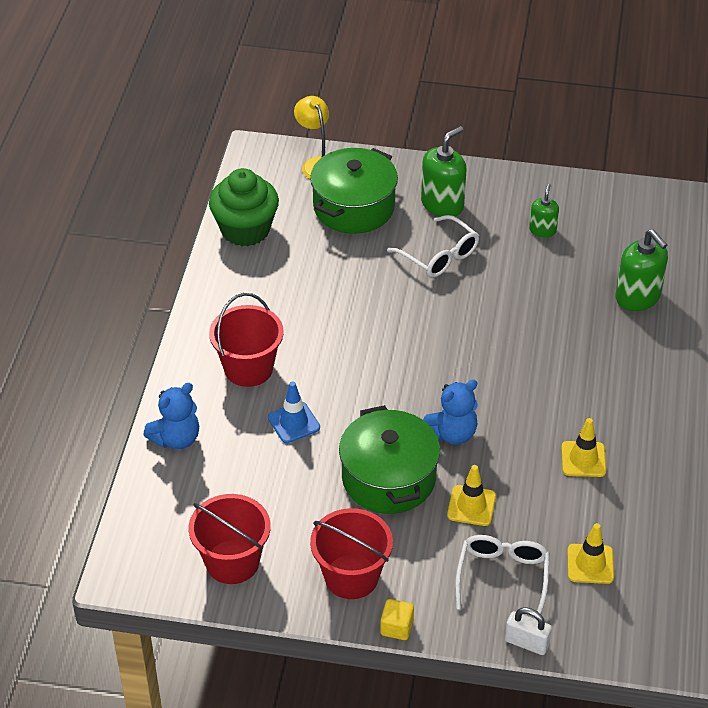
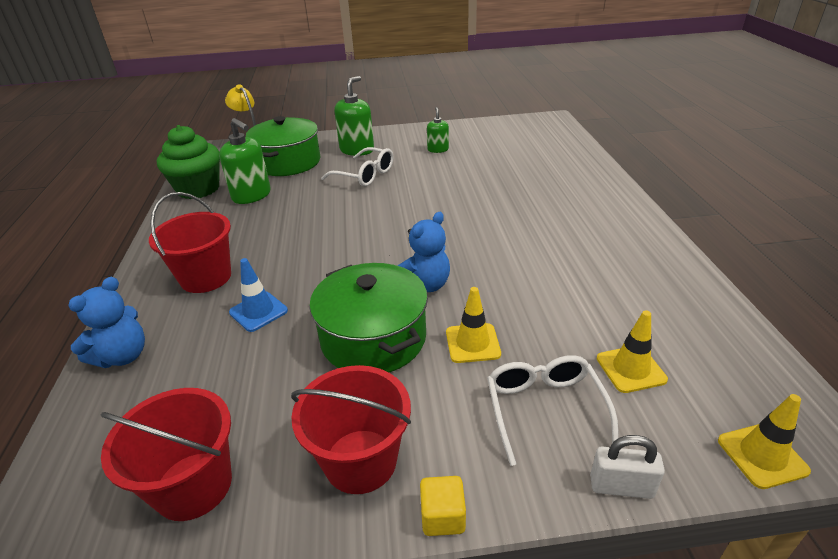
camera: 15 degrees left, 10 degrees down
(583, 459) = (559, 277): yellow traffic cone -> yellow traffic cone (762, 455)
(638, 297) = (530, 169): green soap dispenser -> green soap dispenser (252, 195)

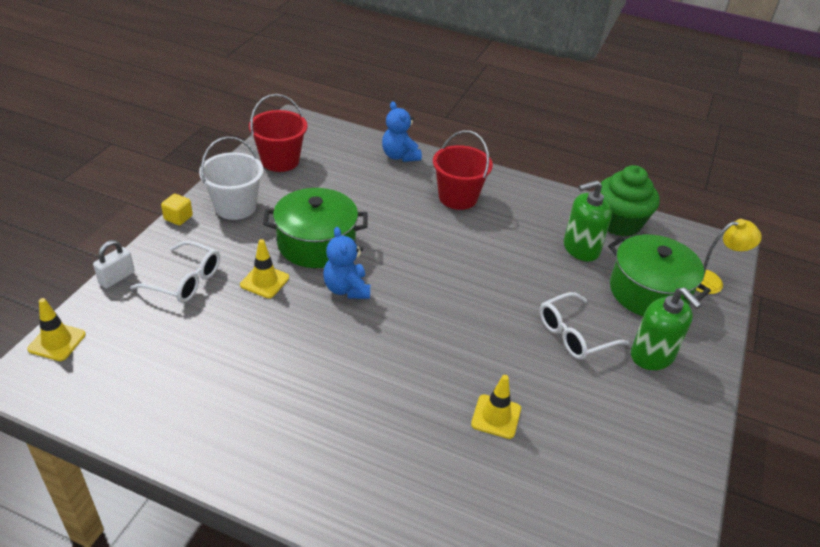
camera: 115 degrees right, 5 degrees up
(258, 311) = (394, 208): blue traffic cone -> none
(360, 461) = (235, 207): red bucket -> white bucket
(438, 149) = (607, 429): green soap dispenser -> none
(630, 369) = (162, 336): yellow traffic cone -> yellow traffic cone (496, 416)

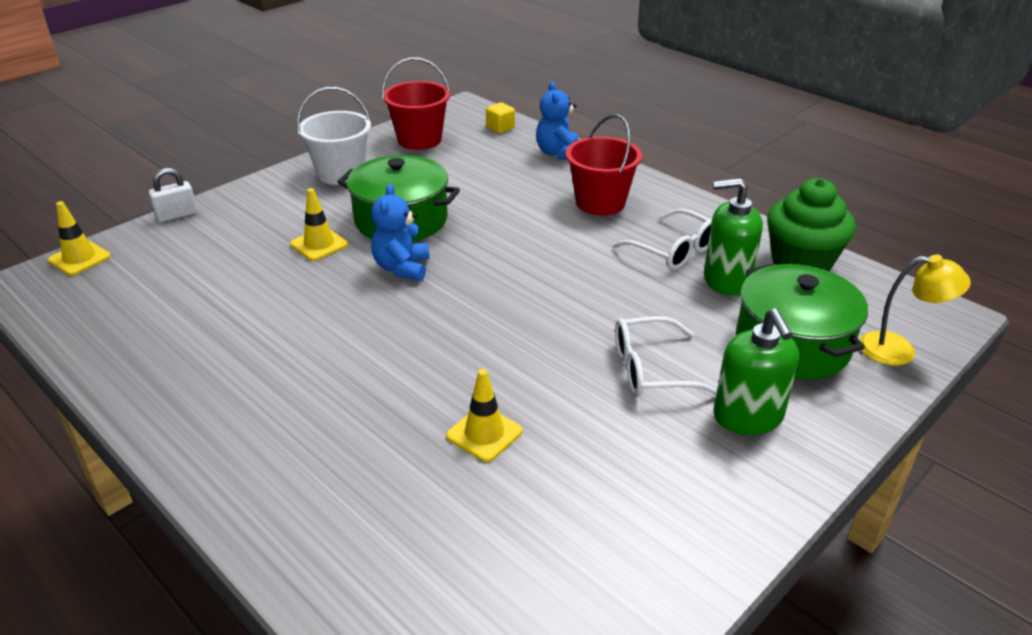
camera: 25 degrees right, 5 degrees down
(178, 218) = (276, 174): yellow cube -> yellow cube (500, 128)
(185, 281) = (239, 229): white glasses -> white glasses (674, 250)

